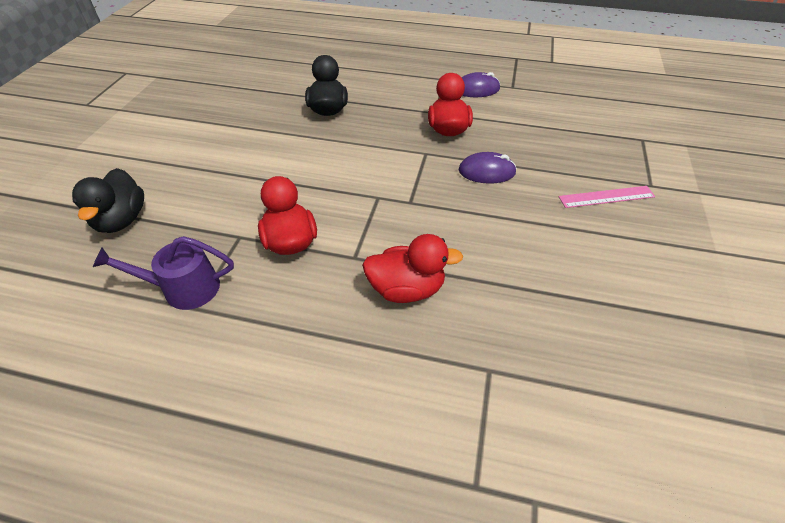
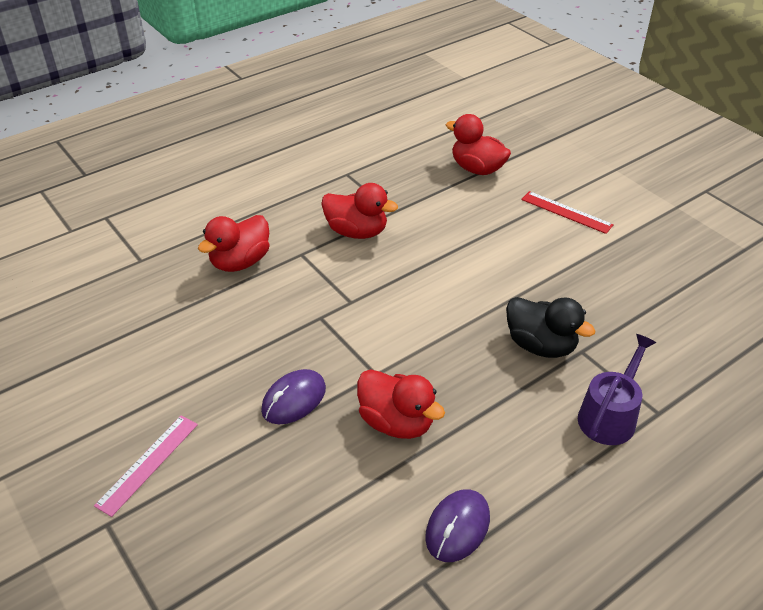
camera: 130 degrees right, 5 degrees down
(121, 220) = (477, 169): black duck -> red duck
(164, 149) = (566, 212): none -> red ruler
(184, 288) = (369, 175): purple watering can -> purple watering can (609, 416)

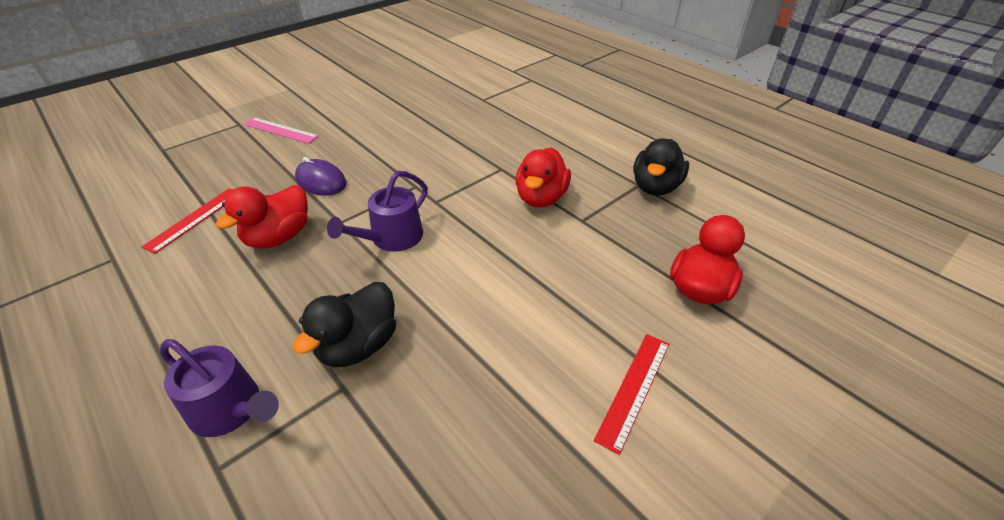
camera: 85 degrees right, 0 degrees up
(240, 262) = (486, 140): red duck -> none
(352, 166) = (655, 187): none -> black duck
(352, 514) = (194, 219): none -> red ruler
(406, 332) = (392, 238): none -> purple watering can
(457, 527) = (150, 278): purple mouse -> none

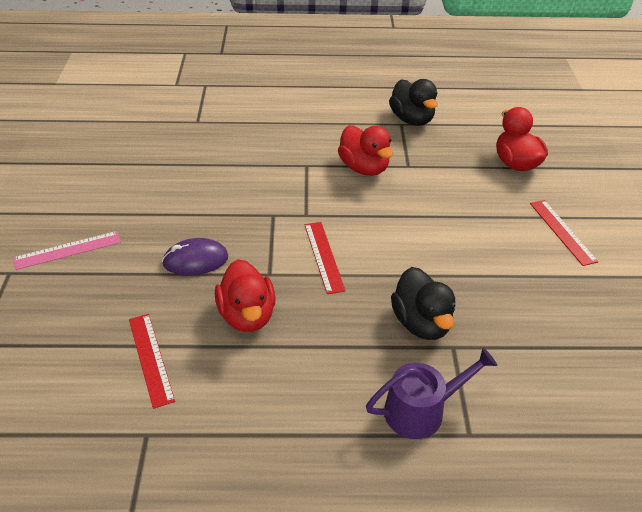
camera: 50 degrees left, 0 degrees up
(392, 238) = (324, 256): purple watering can -> red ruler

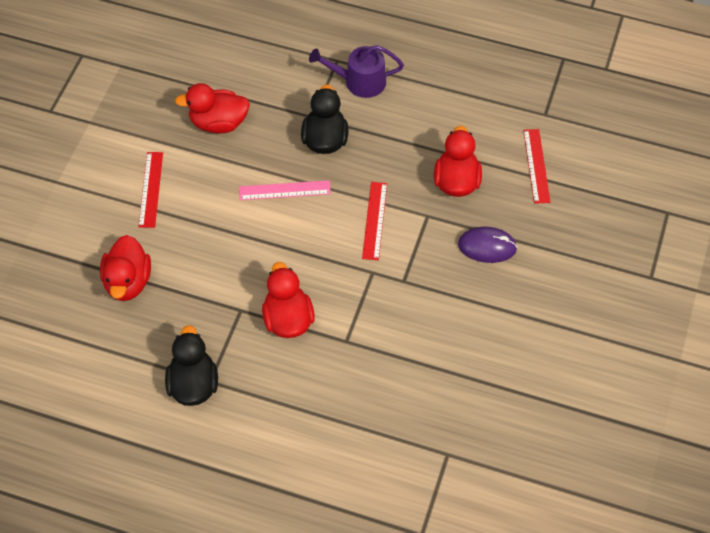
camera: 160 degrees left, 15 degrees up
(68, 250) = (600, 289): pink ruler -> pink ruler (284, 190)
(552, 310) = (218, 123): none -> red duck

